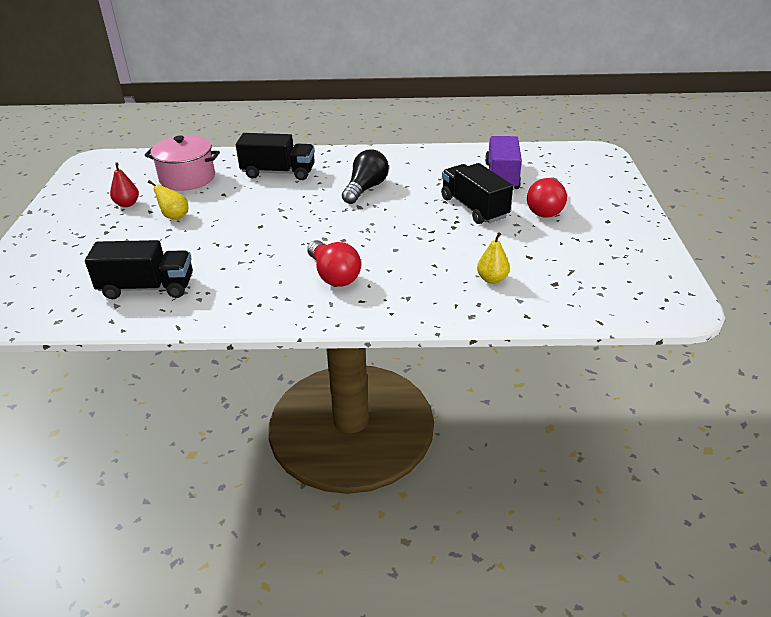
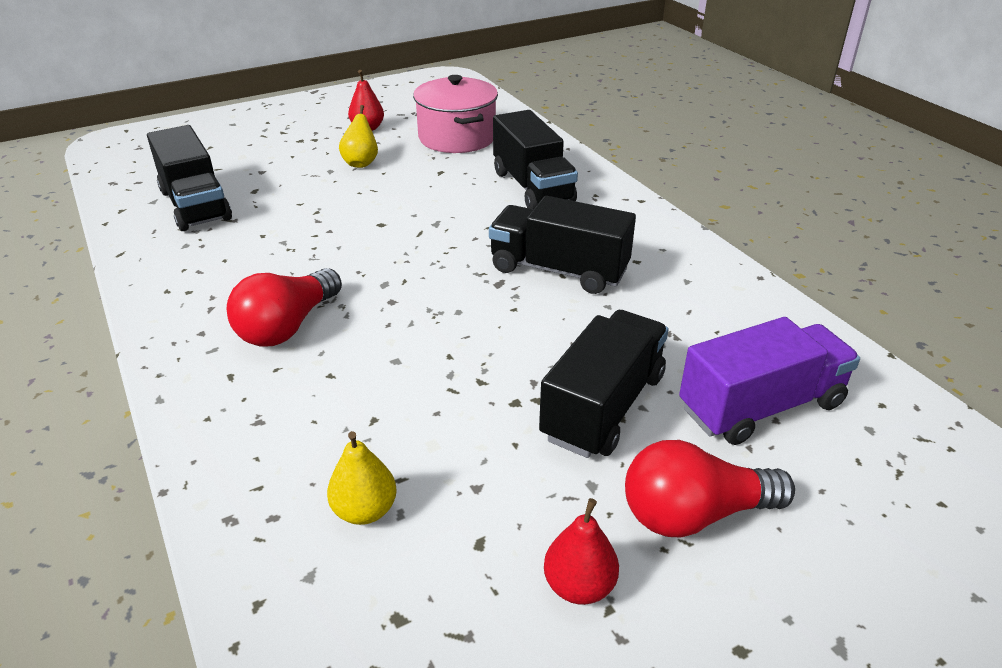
camera: 60 degrees right, 0 degrees up
(365, 188) = (558, 270): black light bulb -> black truck
(563, 241) = (579, 586): none -> red pear

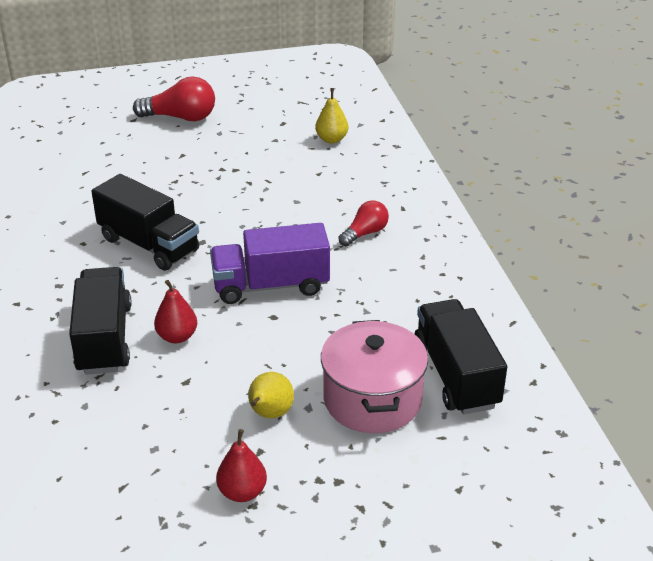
camera: 165 degrees left, 0 degrees up
(287, 326) = (365, 233): red light bulb -> red light bulb, size x0.62
(457, 137) = (134, 445): pink pot -> pink pot (372, 399)
(579, 586) = (248, 106): red pear -> red pear (177, 336)
(603, 406) = (188, 160): black truck -> none
(761, 406) = (103, 148): purple truck -> purple truck (271, 286)

